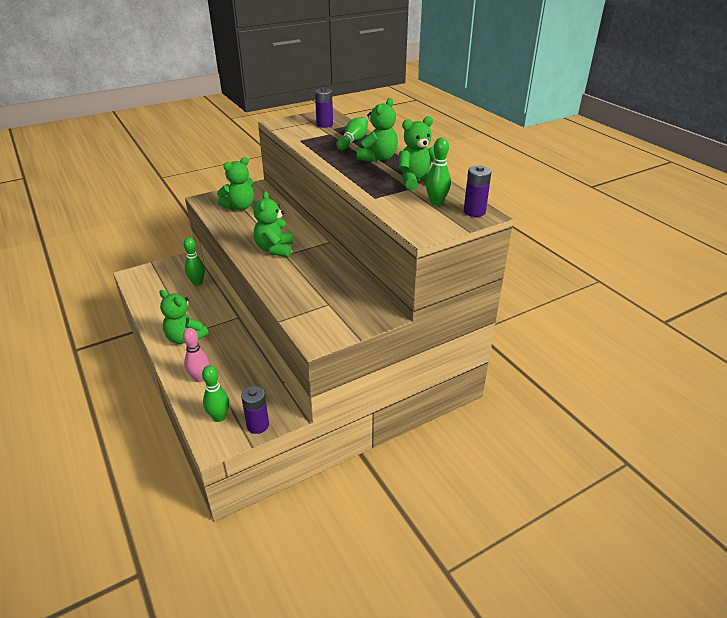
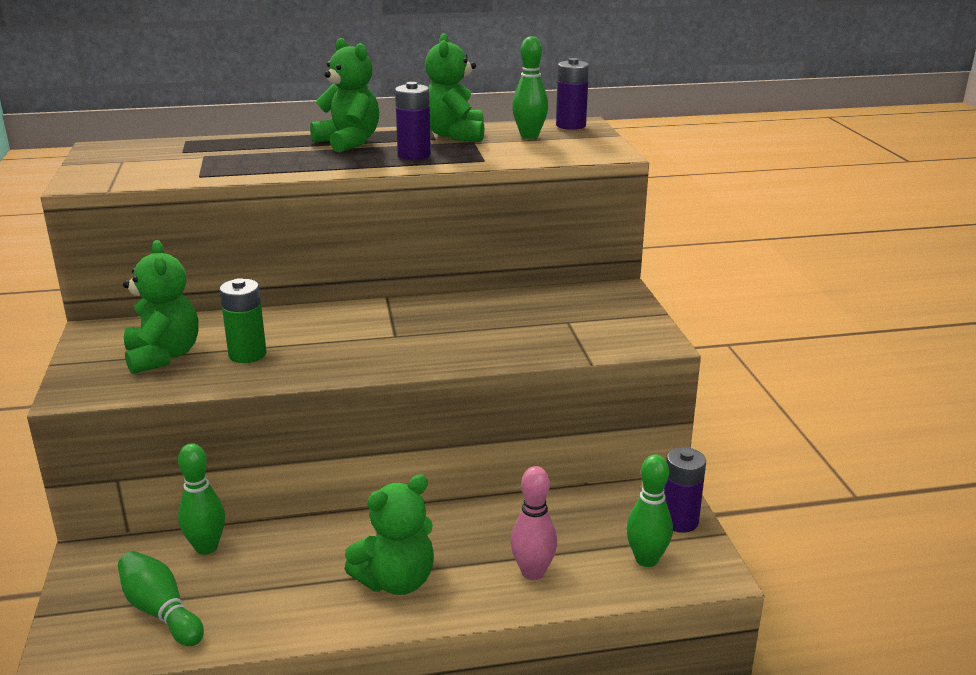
camera: 70 degrees left, 10 degrees down
(249, 224) = (247, 354): none -> green battery
(275, 249) = (369, 341): green teddy bear -> none
(324, 125) = (154, 154): purple battery -> purple battery (414, 155)
(353, 141) = (259, 147): green bowling pin -> green bowling pin (161, 611)

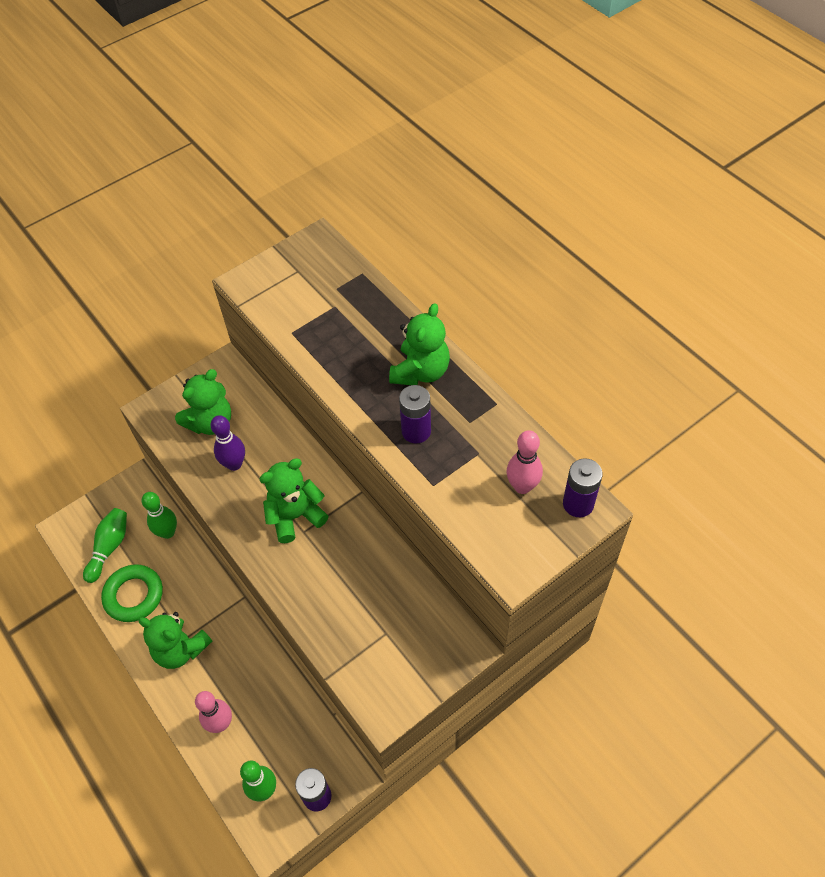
camera: 65 degrees right, 30 degrees up
(247, 354) = (234, 464): green battery -> purple bowling pin
(268, 605) = (134, 595): none -> green ring
(454, 135) = (487, 431): green teddy bear -> green teddy bear (295, 516)
(529, 136) = (522, 486): green bowling pin -> pink bowling pin

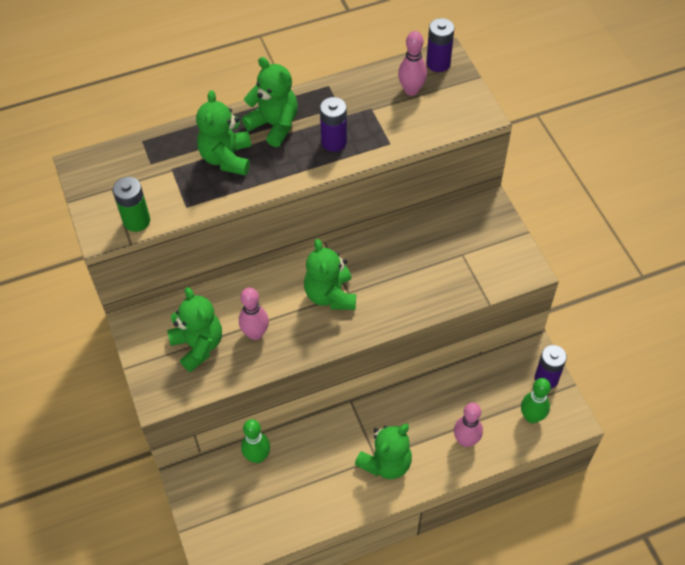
camera: 75 degrees left, 0 degrees up
(109, 547) = (254, 514): green bowling pin -> none
(134, 595) = (316, 497): green ring -> none
(234, 464) = (255, 333): purple bowling pin -> pink bowling pin
(264, 301) = (137, 221): none -> green battery
(362, 345) = (226, 158): none -> green teddy bear

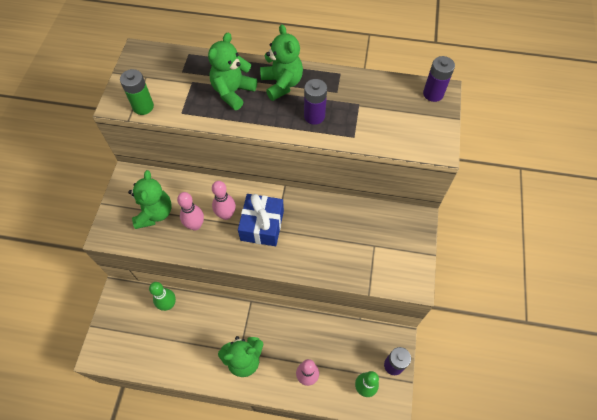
camera: 30 degrees right, 5 degrees up
(330, 295) = (262, 225): green teddy bear -> blue gift
(411, 90) = (398, 105): pink bowling pin -> pink bowling pin (226, 215)

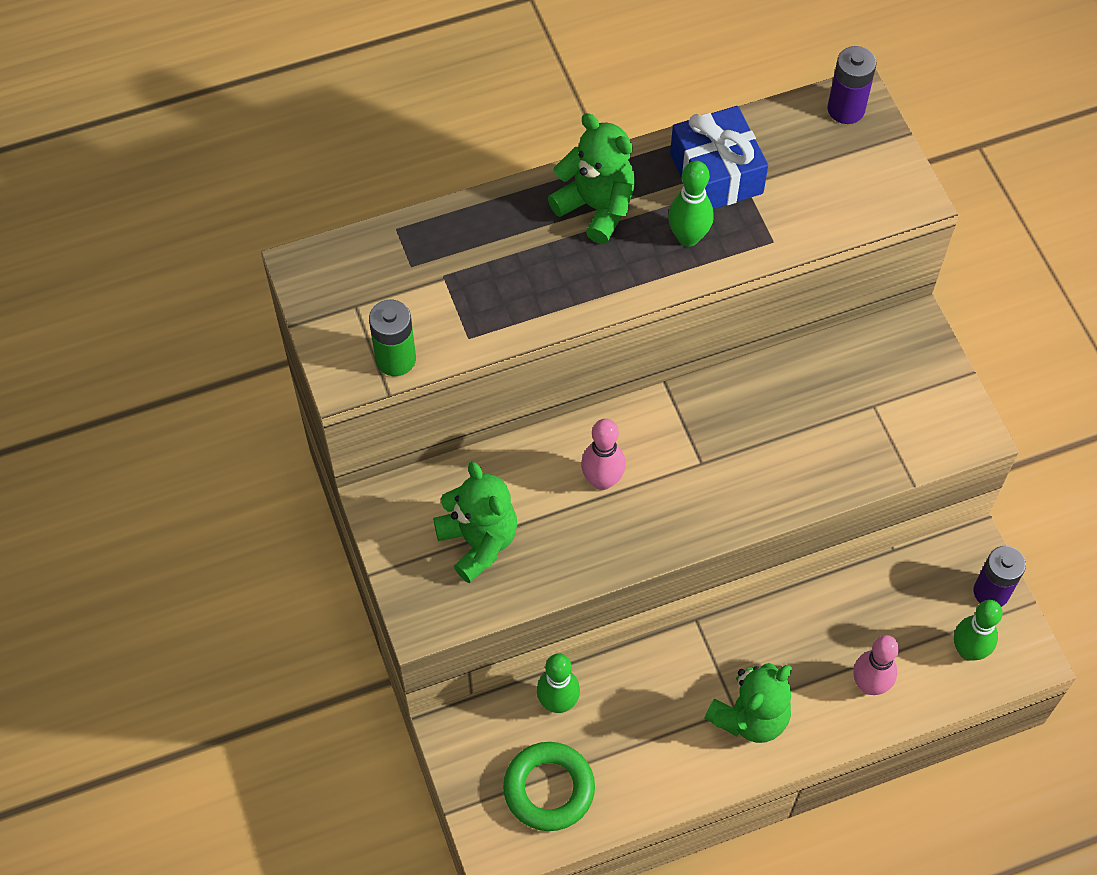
camera: 30 degrees left, 0 degrees up
(137, 340) = (549, 789): none -> green ring
(195, 225) = (563, 524): pink bowling pin -> none
(233, 92) = (526, 260): green teddy bear -> none
(262, 225) = (674, 467): blue gift -> blue gift (716, 174)
(314, 116) = (688, 237): purple battery -> green bowling pin

